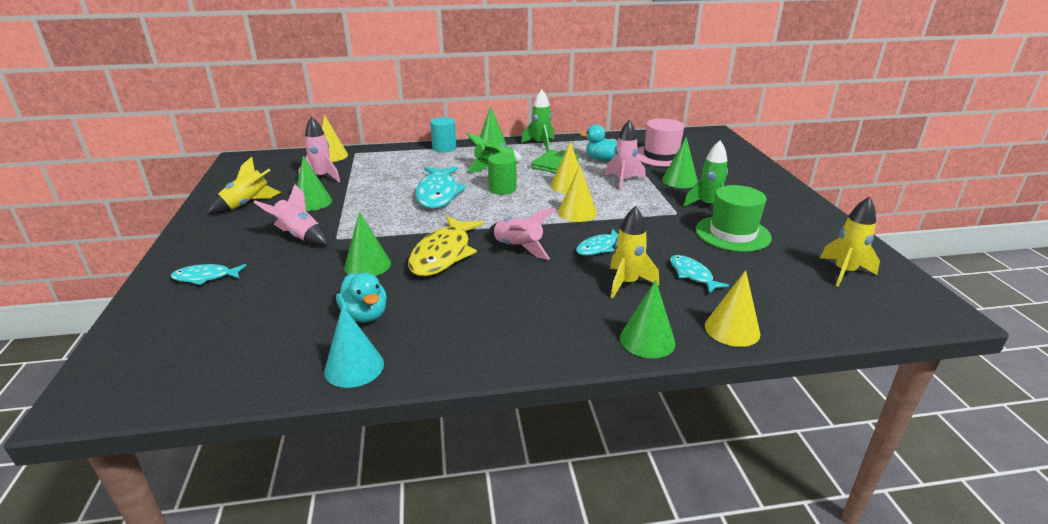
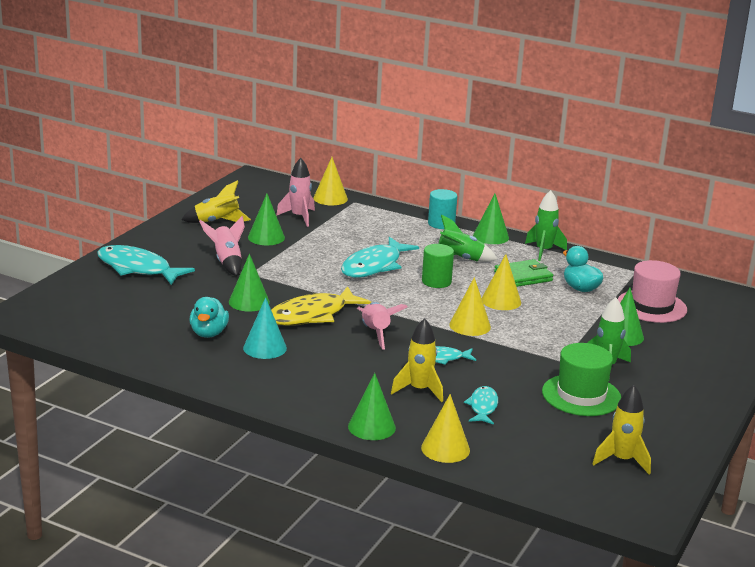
camera: 35 degrees right, 5 degrees down
(206, 277) = (138, 268): turquoise fish -> turquoise fish, size x1.83
(354, 367) = (167, 359): turquoise cone -> turquoise cone (265, 348)
(623, 181) = (563, 315): pink rocket -> none

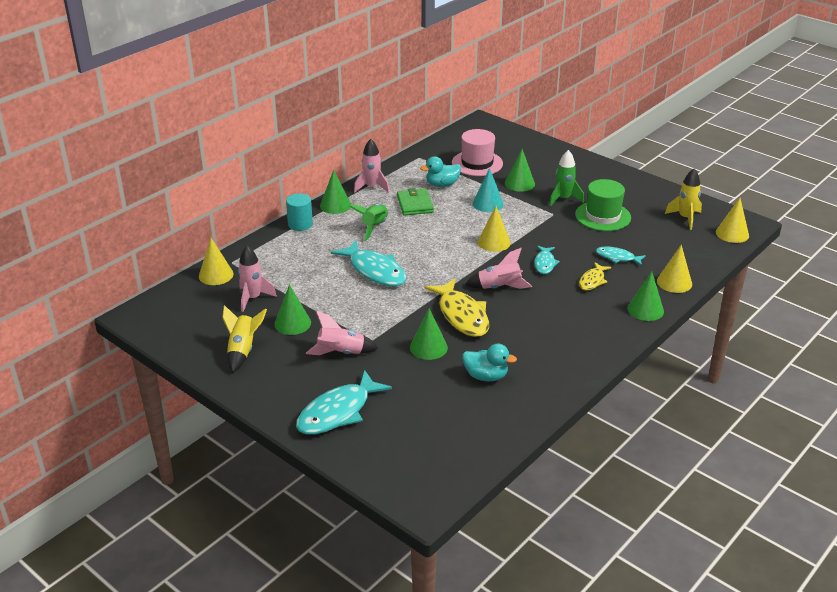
camera: 75 degrees left, 10 degrees up
(265, 348) = (517, 347): turquoise cone -> turquoise cone (487, 203)
(419, 390) = (592, 281): yellow rocket -> yellow fish
(436, 281) = (413, 245): green cylinder -> none
(501, 301) = (455, 221): yellow cone -> yellow cone (732, 233)
(543, 251) = (372, 187): green rocket -> pink rocket

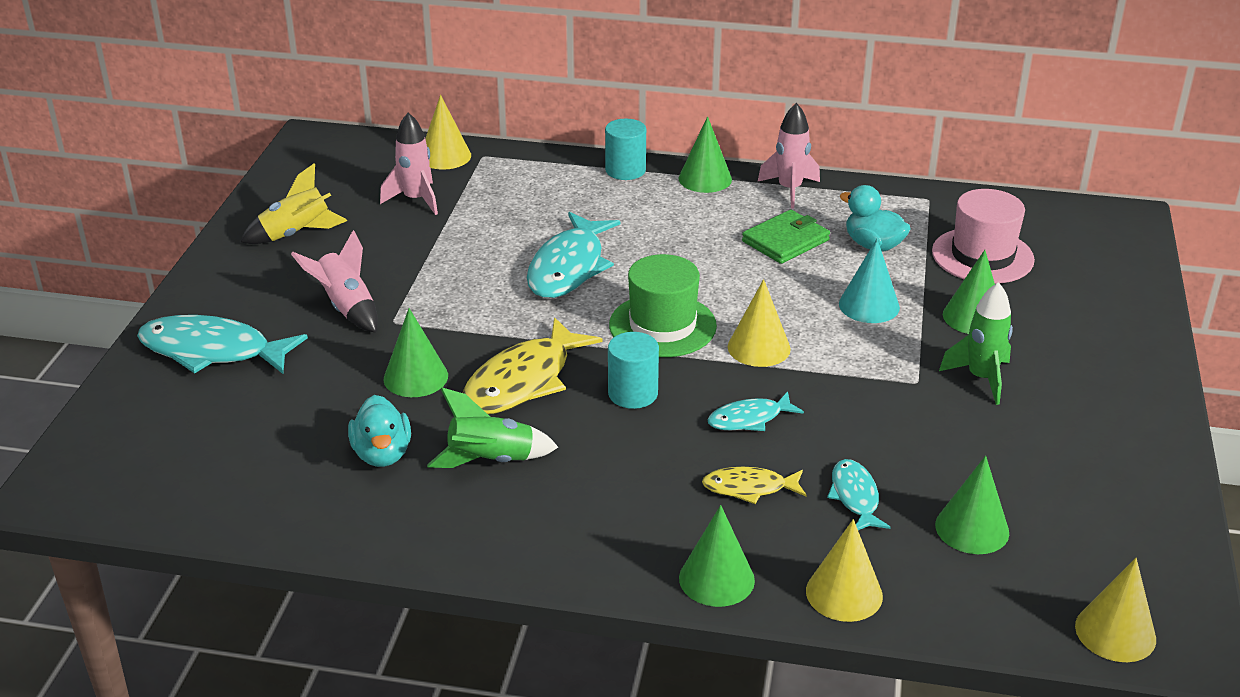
camera: 60 degrees right, 0 degrees up
(292, 323) = (384, 248): green cone -> green cone (972, 528)
(374, 227) = (683, 229): green rocket -> green rocket (491, 461)
(499, 287) = (633, 393): pink rocket -> turquoise cylinder
(603, 216) = (977, 440): green hat -> green hat (662, 326)
(685, 218) = (1096, 548): yellow rocket -> none

